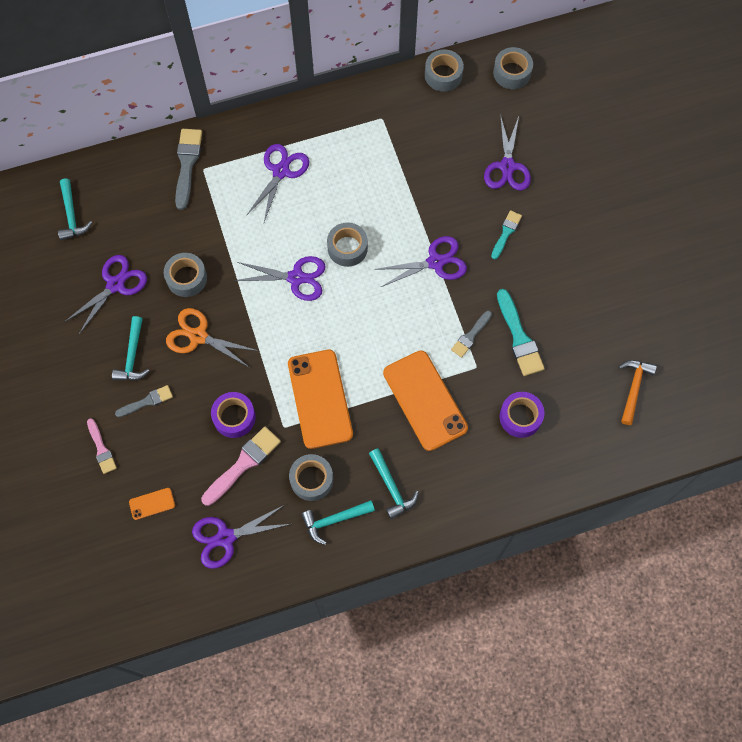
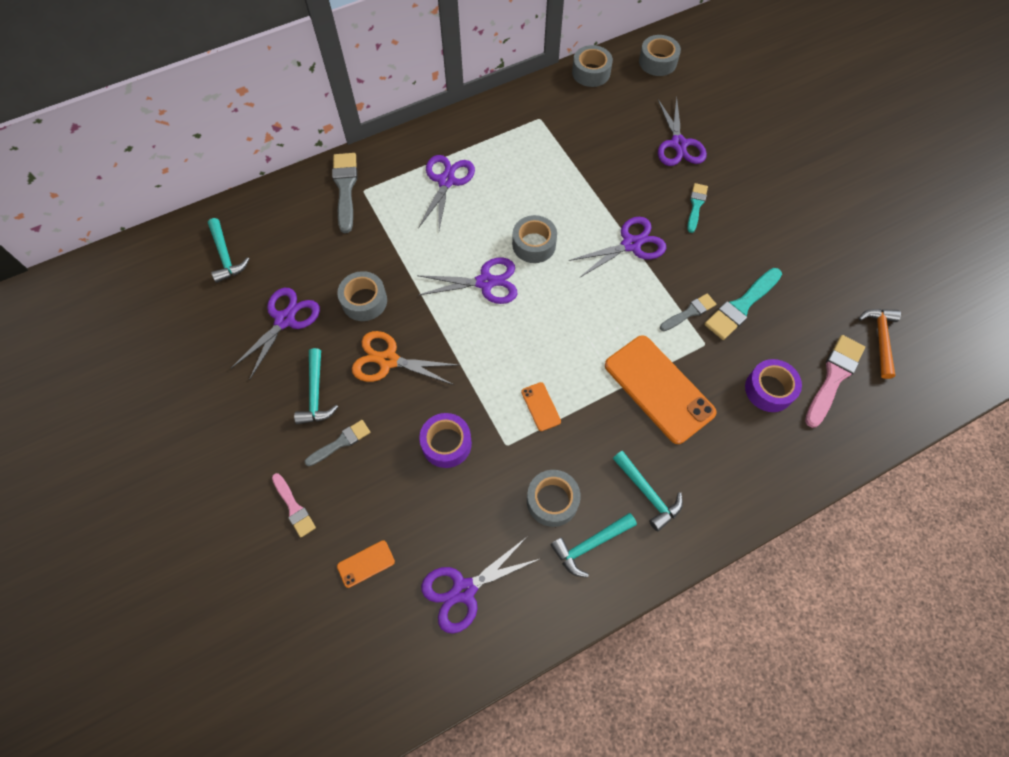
camera: 10 degrees left, 5 degrees down
(243, 464) = (468, 496): pink brush -> pink brush (833, 377)
(320, 399) = (540, 406): orange phone -> orange phone, size x0.43
(470, 336) = (689, 312): grey brush -> grey brush turned 150 degrees counterclockwise
(519, 337) = (741, 306): turquoise brush -> turquoise brush turned 75 degrees clockwise

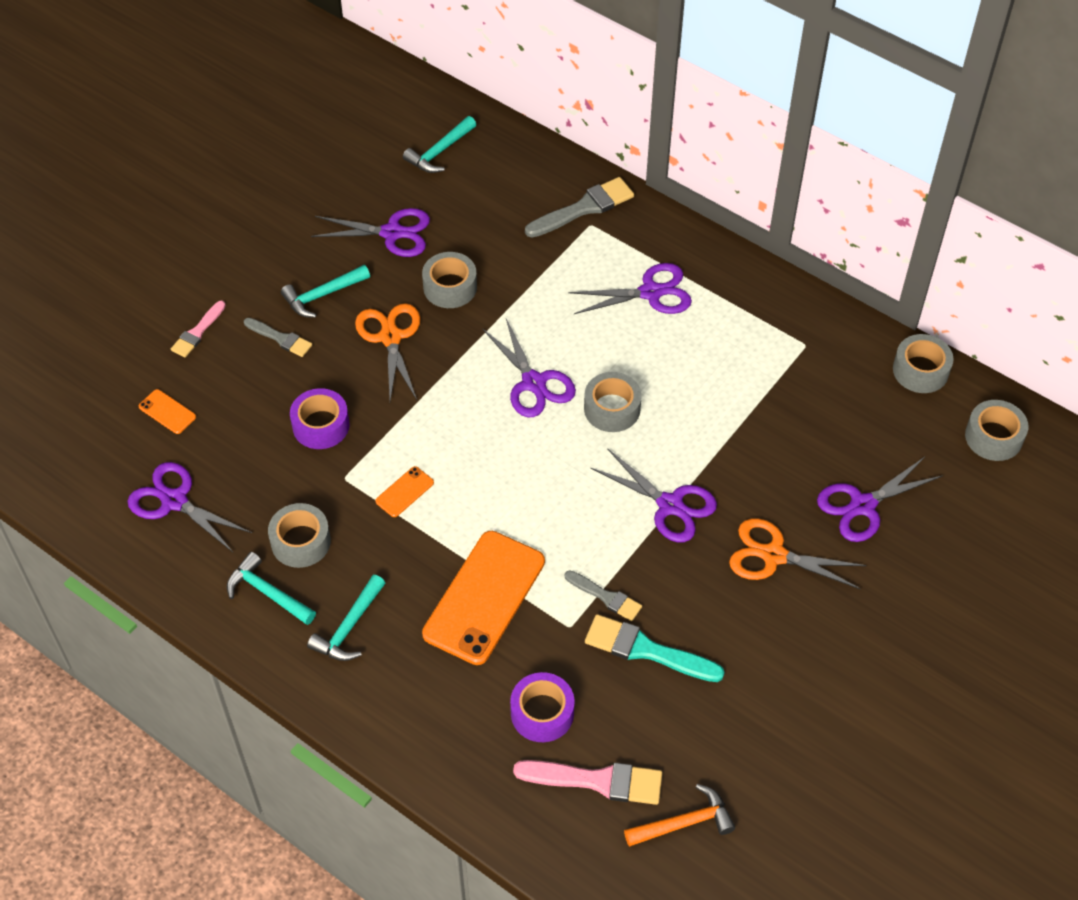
camera: 65 degrees right, 10 degrees down
(696, 205) = (773, 555): turquoise brush -> orange scissors

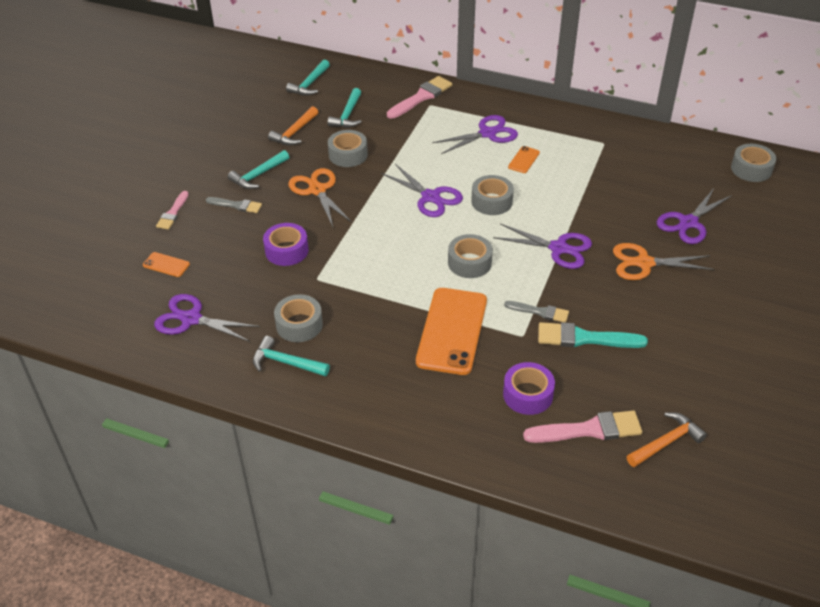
camera: 15 degrees left, 10 degrees down
(349, 627) = (358, 371): turquoise hammer -> turquoise hammer (347, 115)
(392, 233) = (294, 132): purple scissors -> orange hammer
(404, 492) = (365, 278): orange phone -> orange phone (523, 160)
(584, 208) = (421, 97): grey brush -> pink brush
(920, 370) = (685, 143): grey tape -> grey tape (469, 262)

